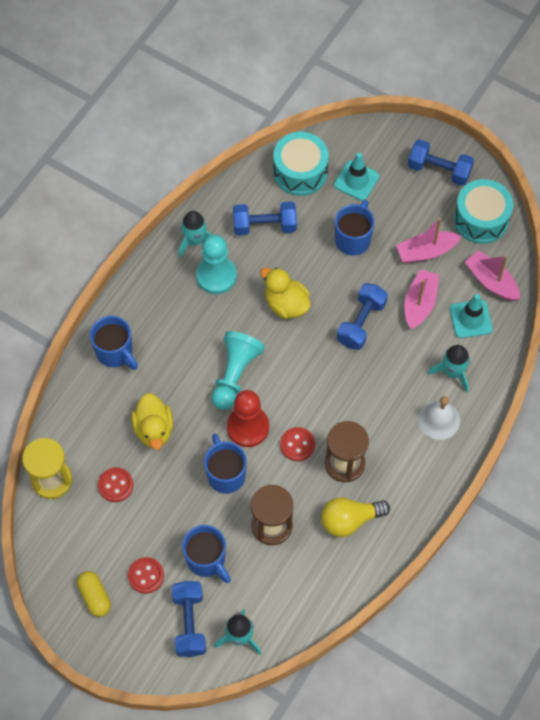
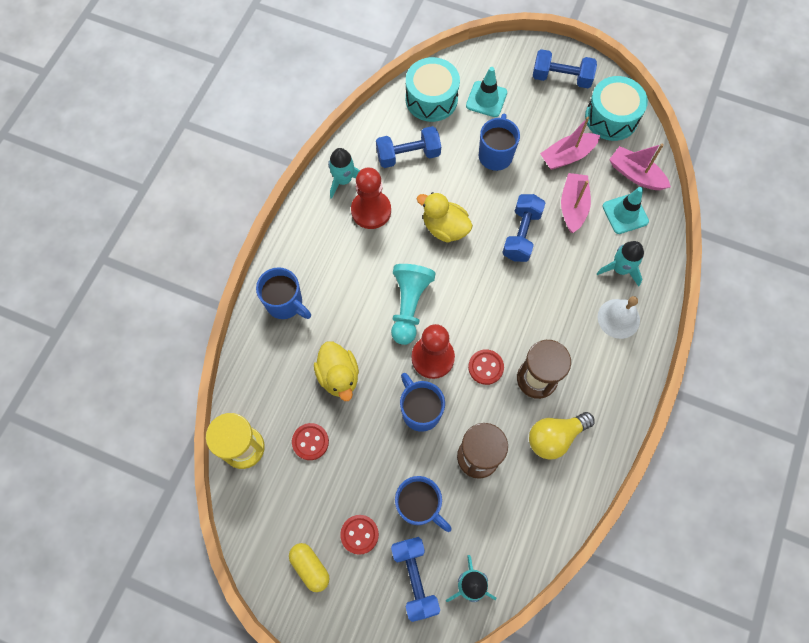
camera: 10 degrees left, 5 degrees up
(216, 276) = (371, 211): turquoise pawn -> red pawn

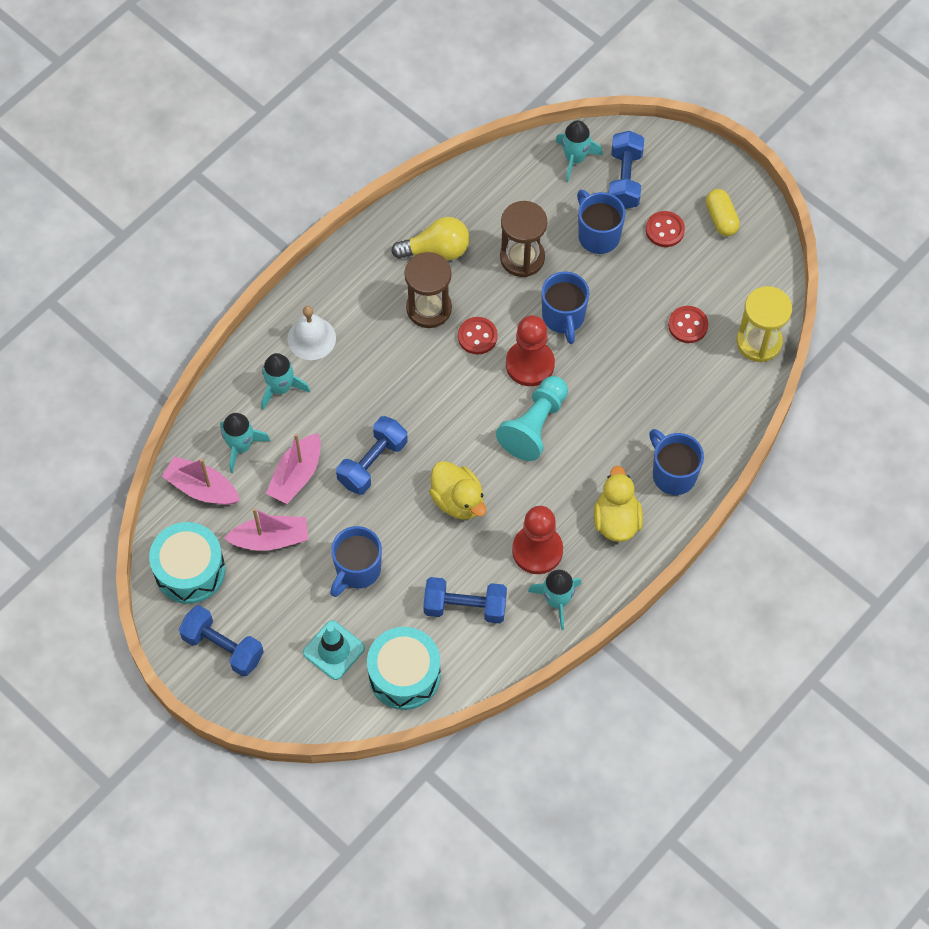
camera: 160 degrees left, 5 degrees down
(339, 376) = (637, 378): yellow duck -> yellow duck (616, 520)
(625, 214) = (241, 446): turquoise traffic cone -> turquoise rocket
(635, 175) = (202, 488): pink boat -> pink boat turned 150 degrees clockwise

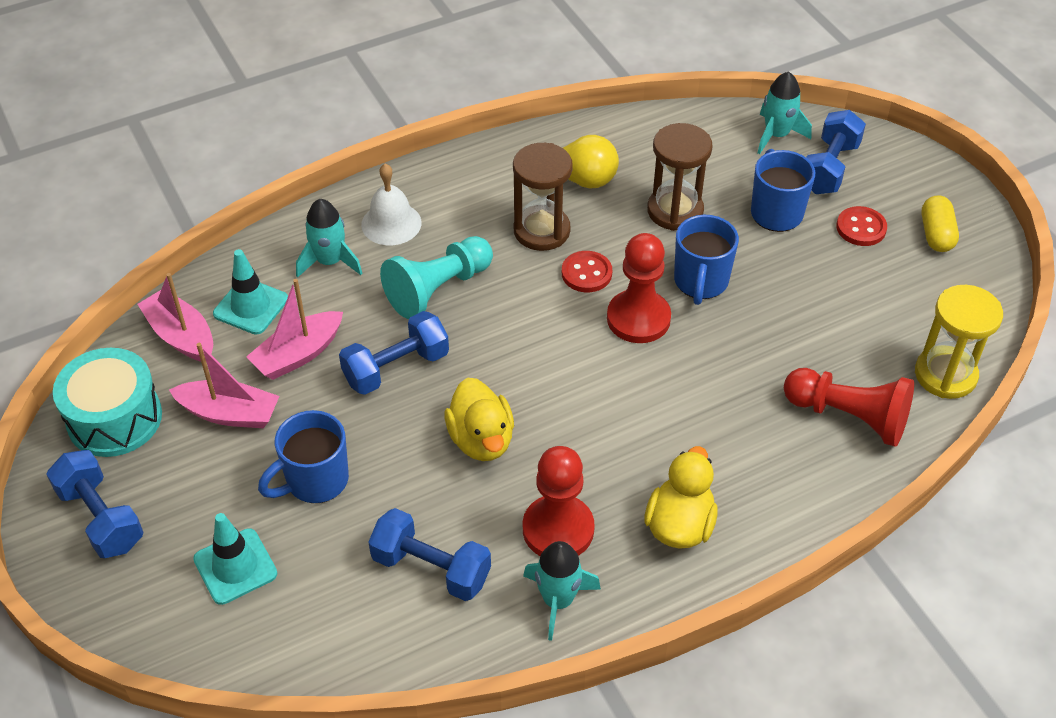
camera: 20 degrees right, 15 degrees down
(241, 446) = (251, 306): turquoise rocket -> turquoise traffic cone
(404, 675) = (310, 628): turquoise drum -> none
(534, 426) = (616, 385): turquoise pawn -> turquoise pawn (438, 289)
(673, 474) = (777, 493): blue mug -> none
(688, 325) = (856, 332): red button -> none
(703, 398) = (849, 417): none -> red pawn

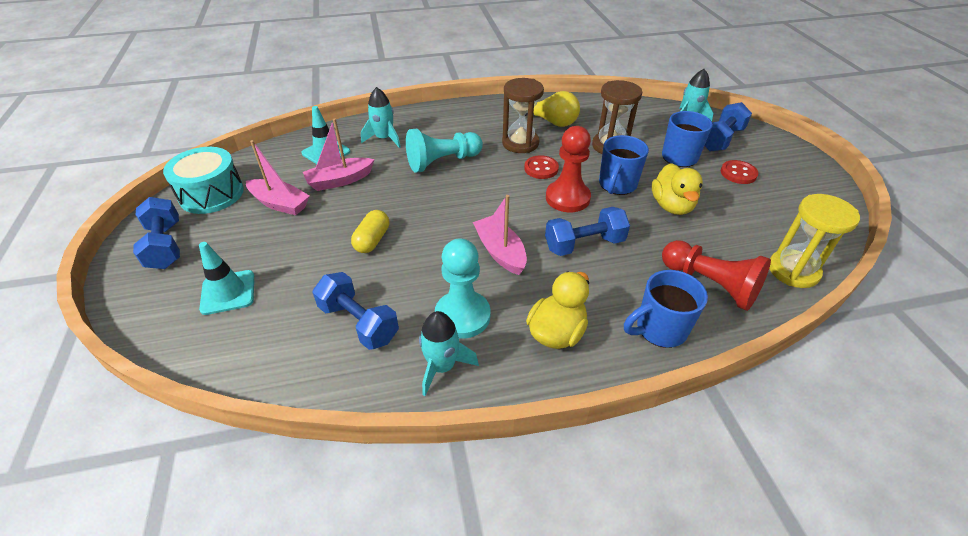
camera: 15 degrees right, 5 degrees down
(181, 336) = (277, 160): pink boat -> pink boat (500, 252)
(315, 481) = (310, 251): blue mug -> blue mug (659, 329)
(391, 223) = (430, 126): white bell -> none
(396, 368) = (396, 198): blue dumbbell -> blue dumbbell (584, 244)
(481, 440) = (432, 248): yellow duck -> yellow duck (671, 206)
(558, 529) = (462, 316): red pawn -> turquoise pawn
(936, 234) = (794, 185): yellow capsule -> yellow capsule (372, 240)

